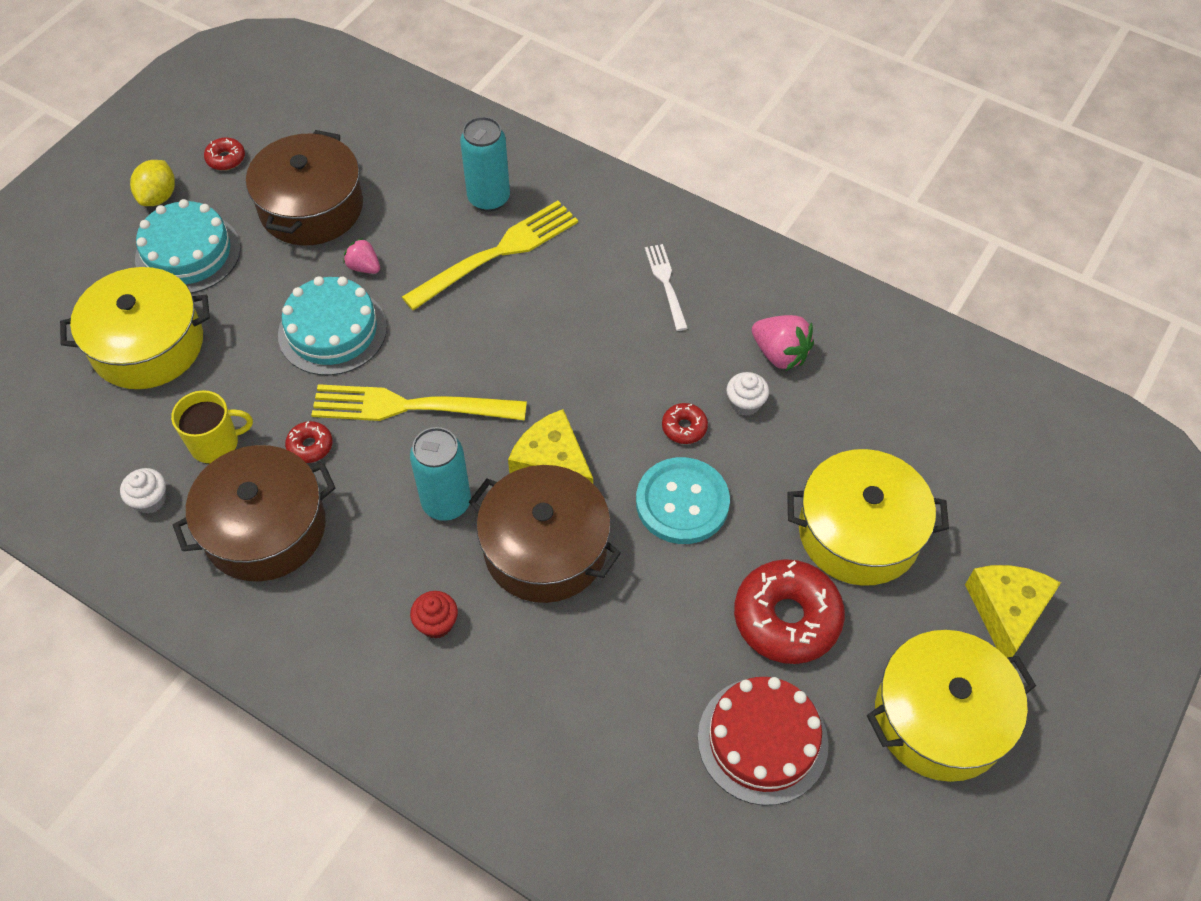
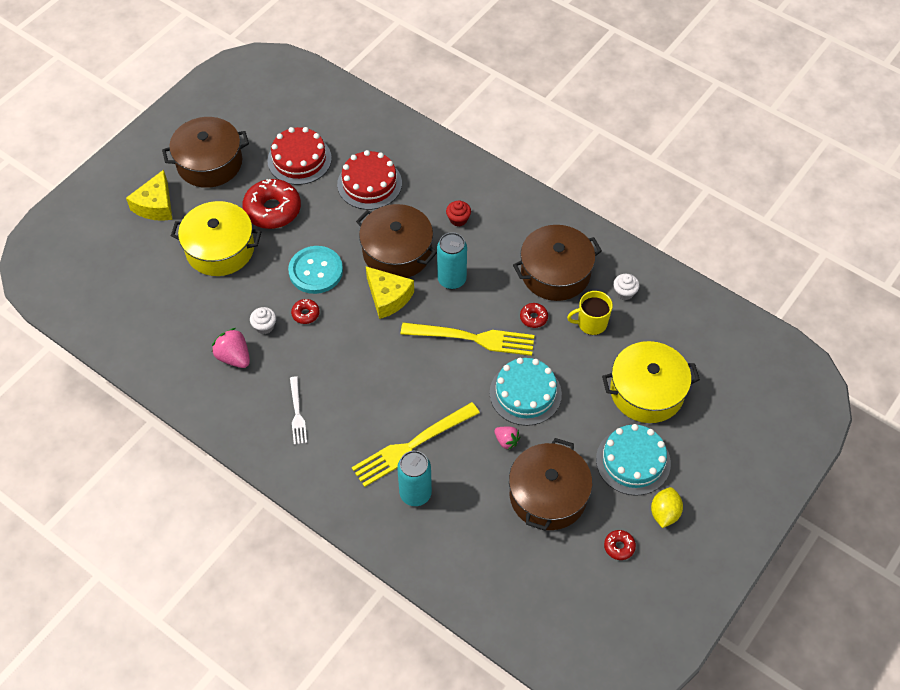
camera: 175 degrees left, 0 degrees up
(613, 691) = (369, 183): none -> red cake
(940, 717) = (209, 163): yellow pot -> brown pot

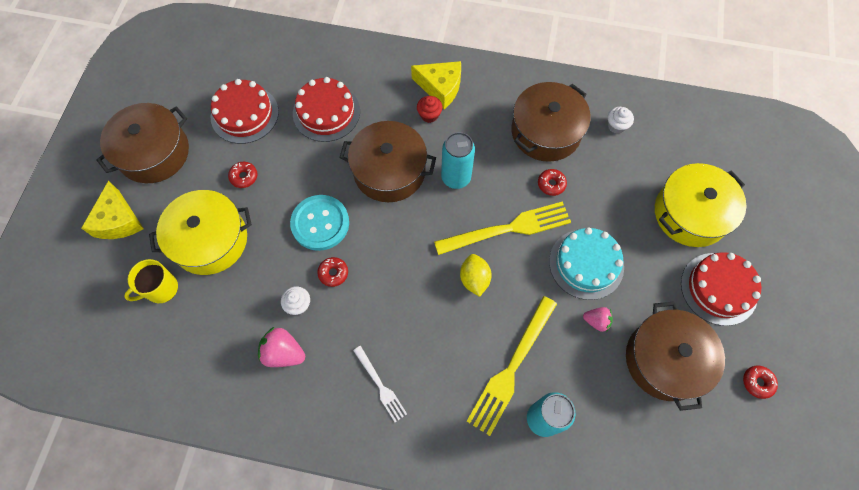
camera: 25 degrees left, 10 degrees up
(272, 210) = (244, 177): red donut -> red donut, size x0.46
(388, 297) = (405, 221): yellow cheese -> yellow cheese (440, 88)
(591, 323) = (605, 168): yellow mug -> yellow mug (161, 289)
(633, 461) = (719, 288): turquoise cake -> red cake
(664, 513) = (775, 328): yellow lemon -> yellow lemon (474, 279)

